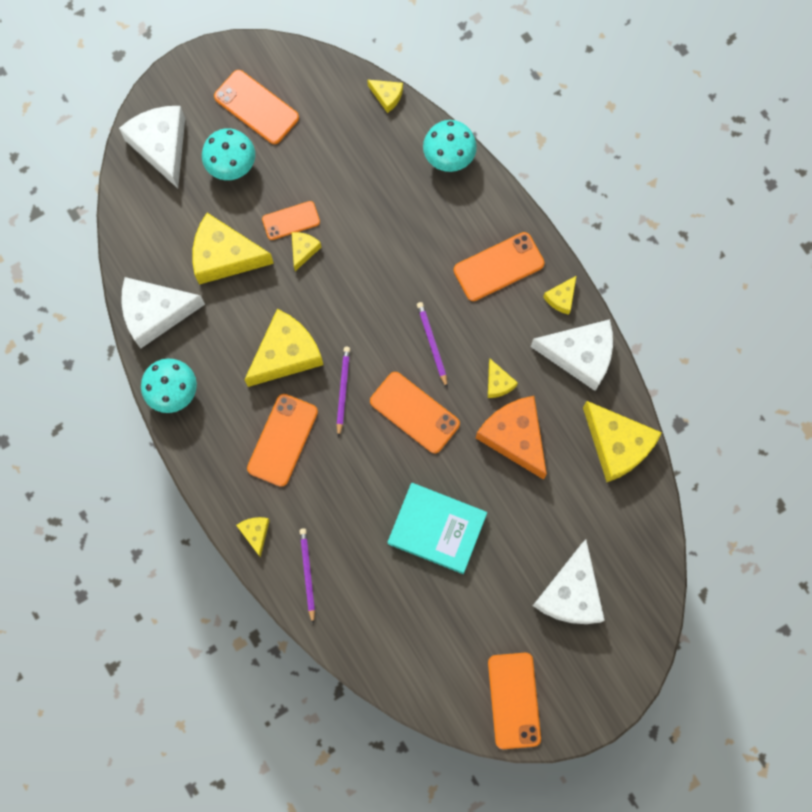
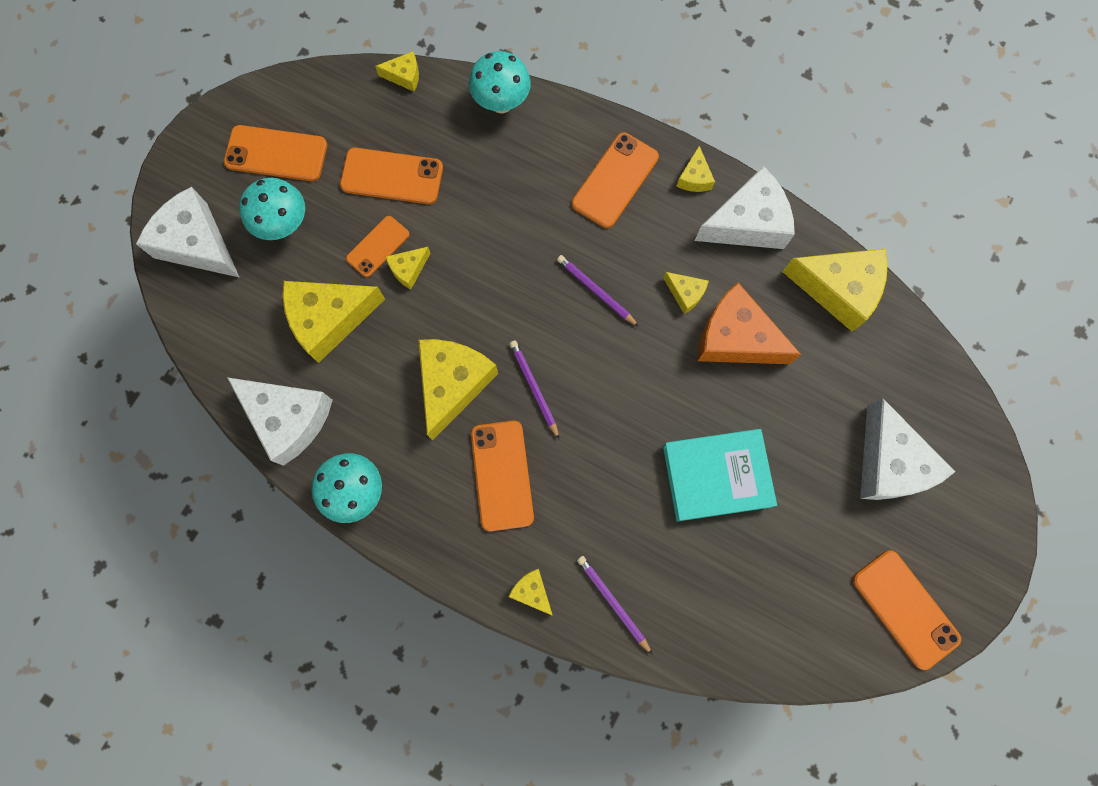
camera: 30 degrees left, 0 degrees up
(155, 313) = (288, 418): white cheese -> white cheese turned 105 degrees counterclockwise
(303, 250) = (408, 269): yellow cheese -> yellow cheese turned 120 degrees counterclockwise
(414, 412) = (620, 370): orange phone -> orange phone (392, 176)

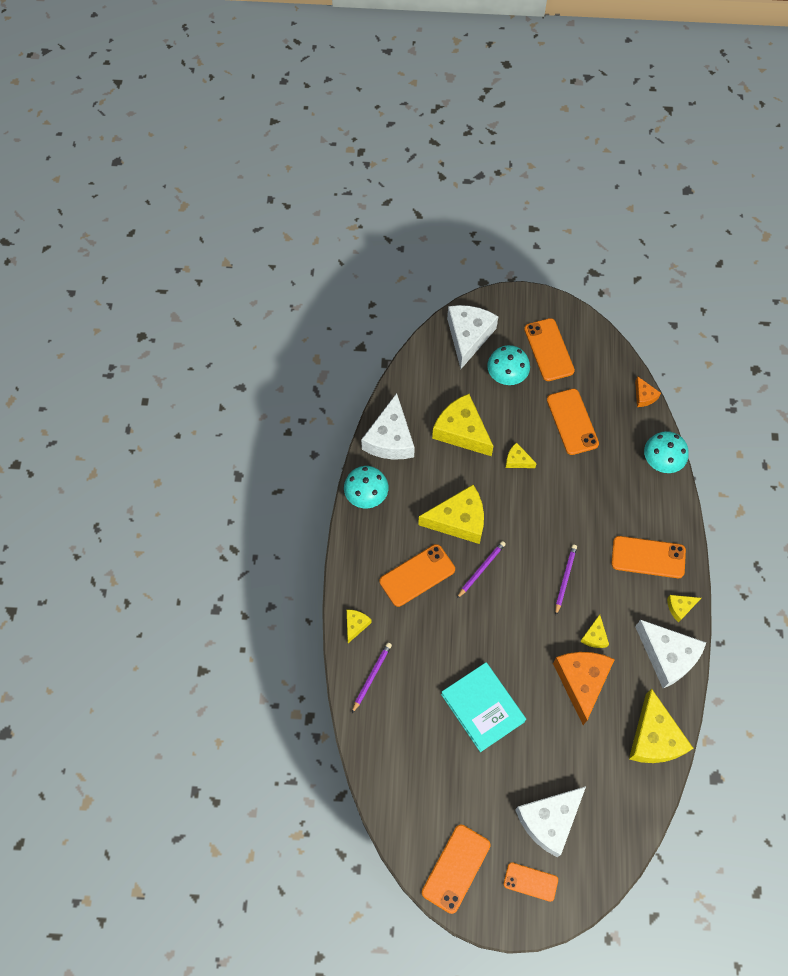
camera: 65 degrees right, 10 degrees down
(378, 246) = (522, 436): orange phone -> orange phone (530, 881)
(404, 76) = (644, 396): yellow cheese -> orange cheese

